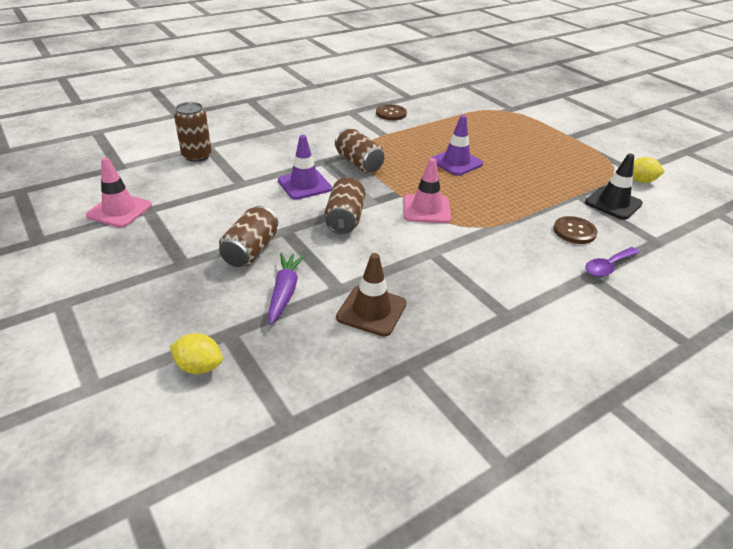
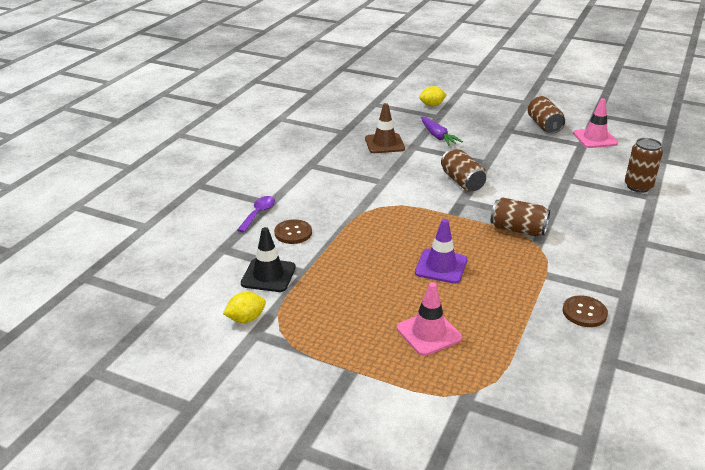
camera: 150 degrees right, 5 degrees down
(251, 251) = (486, 146): brown can -> brown can (544, 125)
(304, 185) = (525, 194): purple traffic cone -> none
(426, 209) = (417, 209): pink traffic cone -> pink traffic cone (429, 333)

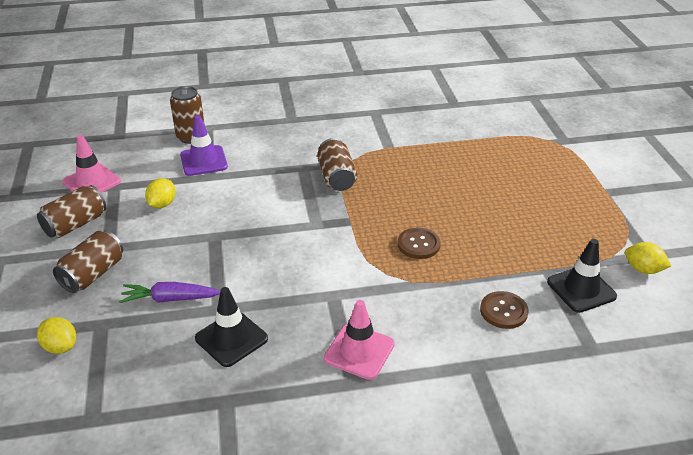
camera: 125 degrees left, 5 degrees up
(258, 213) = (505, 361): purple spoon -> none
(384, 144) = (231, 338): brown traffic cone -> black traffic cone
(429, 333) = (525, 174): pink traffic cone -> pink traffic cone (359, 351)
(437, 136) = (171, 299): purple carrot -> purple carrot turned 120 degrees counterclockwise
(441, 266) = (440, 197): purple traffic cone -> purple traffic cone (203, 161)
(462, 181) = (277, 237): brown can -> brown can (93, 274)
(543, 154) = (162, 204): none -> yellow lemon
(584, 312) = (416, 122): brown button -> brown button (418, 244)

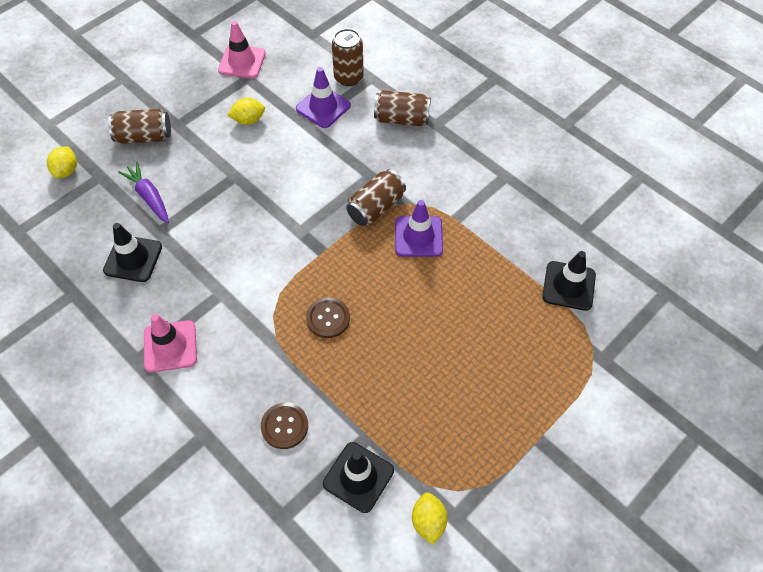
camera: 55 degrees right, 20 degrees up
(75, 224) = (188, 89): brown can -> brown can (402, 119)
(386, 169) = (418, 236): none -> purple traffic cone
(493, 128) = (568, 286): none -> black traffic cone

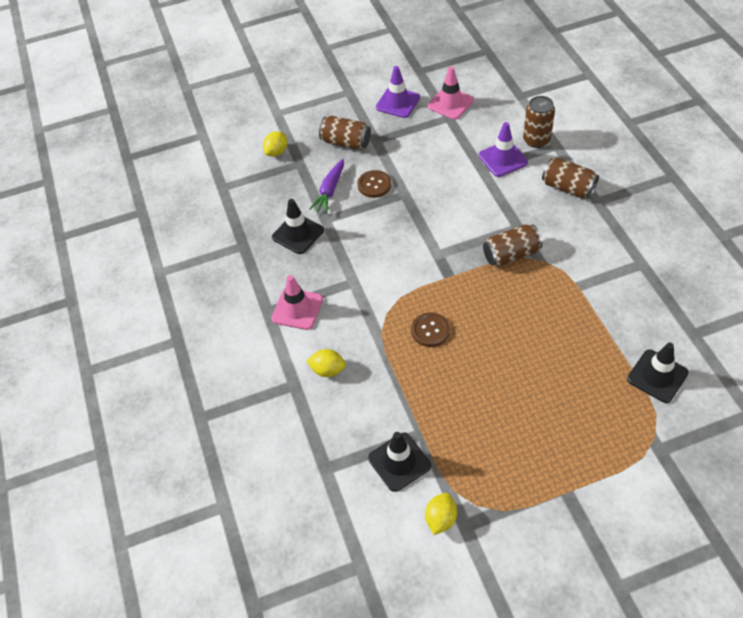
camera: 30 degrees right, 5 degrees down
(149, 197) = (330, 190): purple carrot -> purple carrot turned 150 degrees counterclockwise
(248, 120) = (435, 152): yellow lemon -> yellow lemon (328, 370)
(284, 426) = (358, 401): brown button -> brown button (374, 185)
(418, 236) = (537, 290): purple traffic cone -> purple traffic cone (397, 102)

